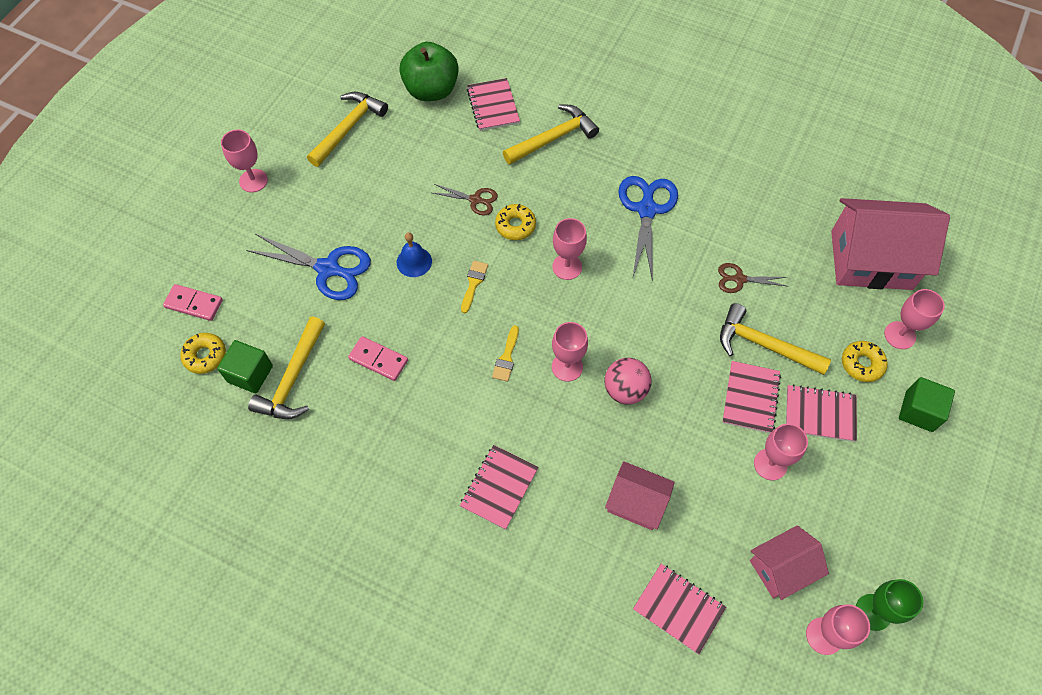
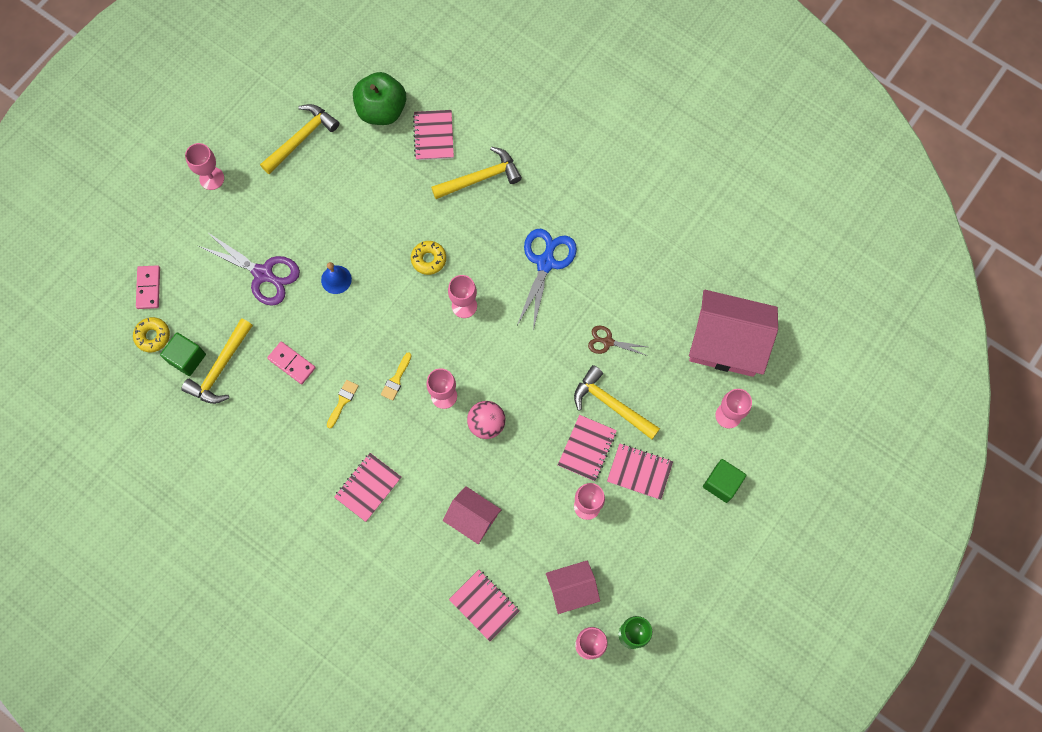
camera: 10 degrees right, 10 degrees up
(194, 304) = (148, 288): pink domino -> pink domino turned 60 degrees clockwise
(328, 268) = (263, 274): blue scissors -> purple scissors
(473, 283) = (382, 308): yellow brush -> yellow brush (342, 401)
(475, 200) = (399, 229): brown scissors -> none
(862, 364) = (688, 435): yellow donut -> none

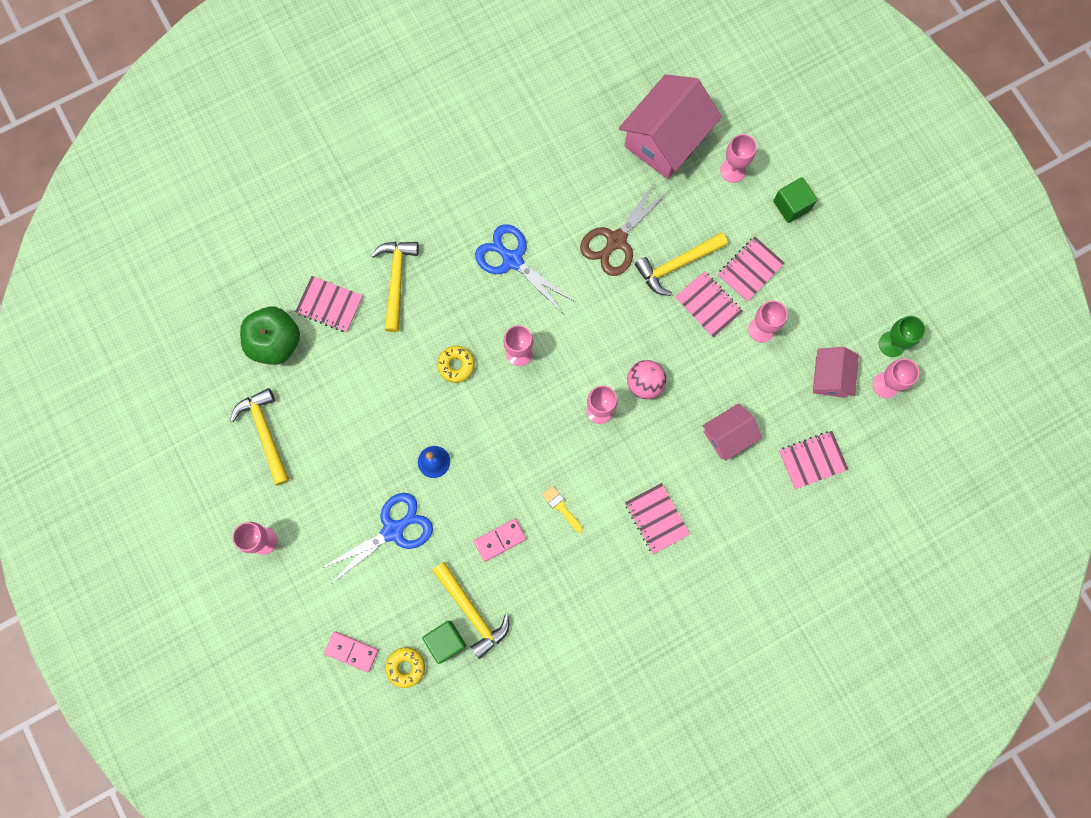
camera: 65 degrees left, 5 degrees up
(263, 274) = (393, 530): purple scissors -> blue scissors
(396, 379) = (562, 447): yellow brush -> none
(608, 342) = (616, 240): brown scissors -> brown scissors, size x1.82

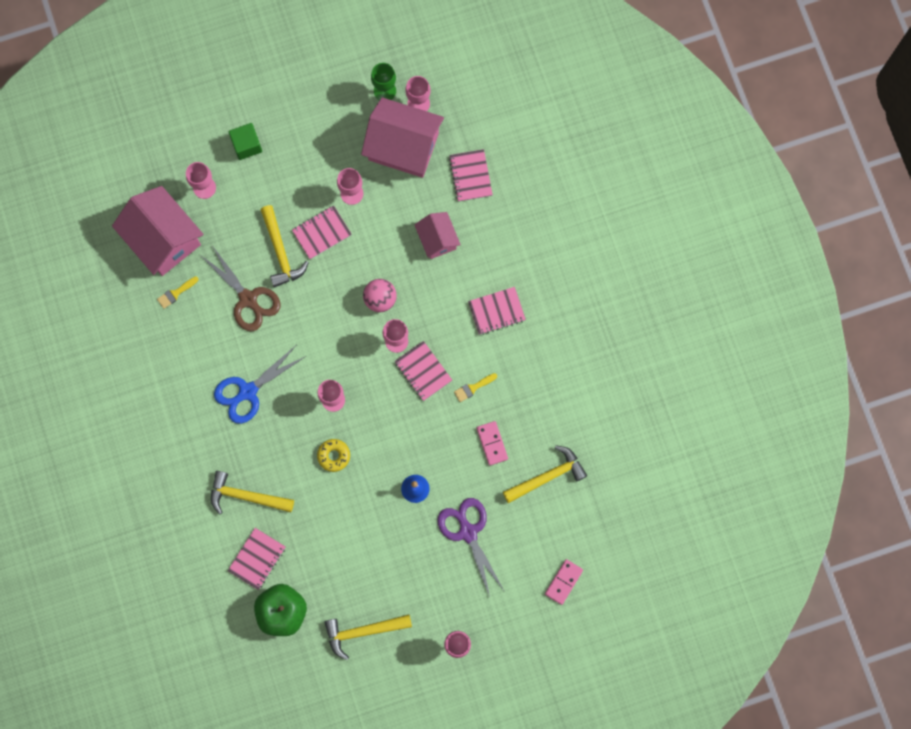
camera: 80 degrees left, 0 degrees up
(393, 530) = (468, 532): blue scissors -> purple scissors
(406, 667) = (583, 538): yellow donut -> none
(446, 641) = (568, 502): green cube -> none
(608, 164) = (176, 293): none -> yellow brush
(750, 270) = (297, 192): pink notebook -> pink notebook (423, 371)
(830, 377) = (403, 146): pink house -> pink house, size x1.80

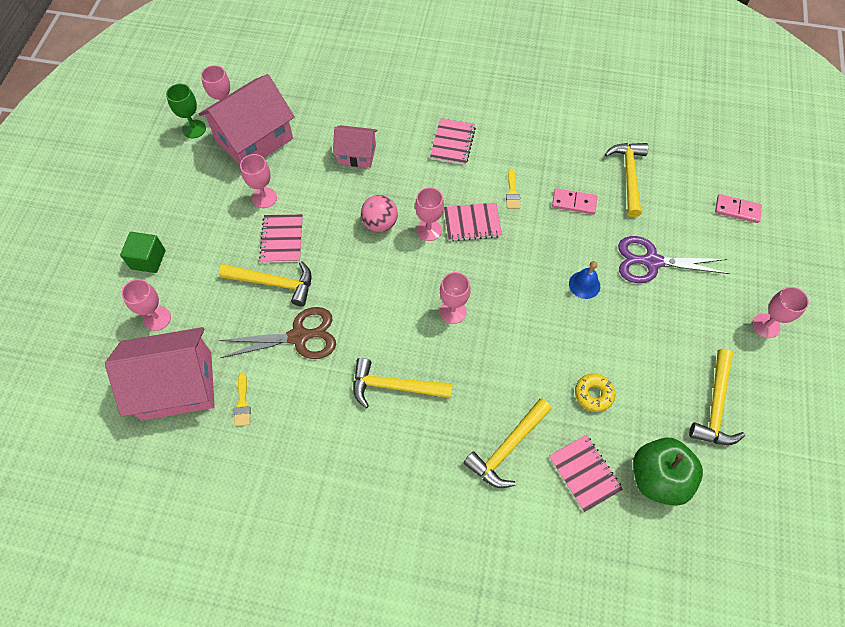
camera: 60 degrees left, 15 degrees down
(248, 391) = (394, 386): blue scissors -> yellow hammer
(334, 456) = (511, 340): yellow donut -> yellow donut (593, 394)
(470, 176) = (319, 105): pink notebook -> none
(563, 582) = (737, 210): pink domino -> pink domino turned 45 degrees counterclockwise

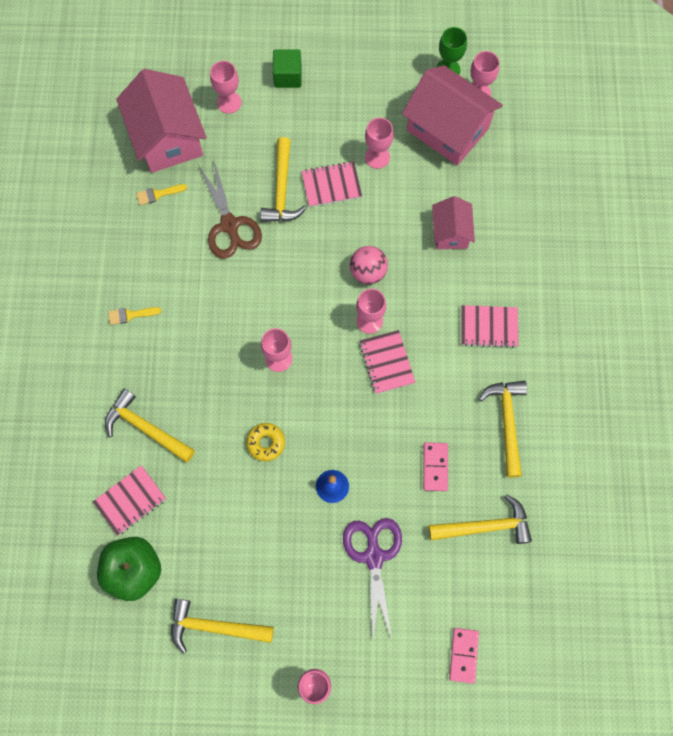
camera: 80 degrees right, 10 degrees up
(394, 386) = (192, 318): yellow hammer -> yellow hammer (507, 422)
(512, 192) = (435, 399): yellow brush -> yellow brush (130, 315)
(593, 394) = (210, 504): yellow donut -> yellow donut (266, 443)

